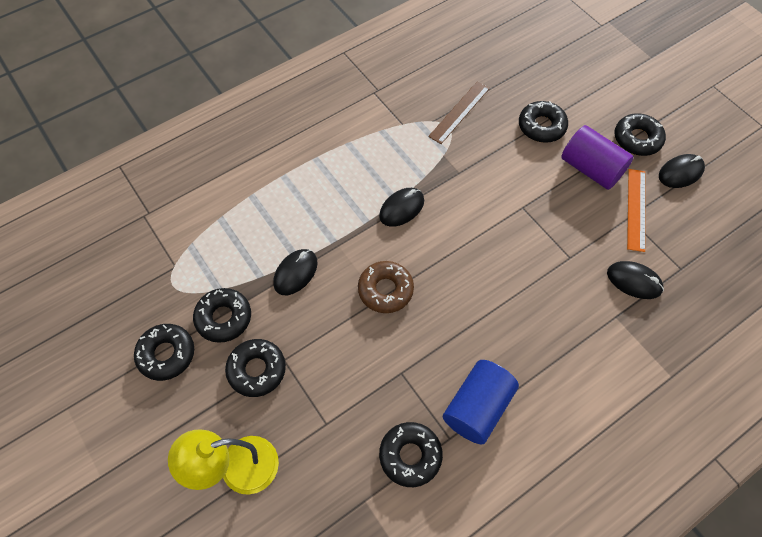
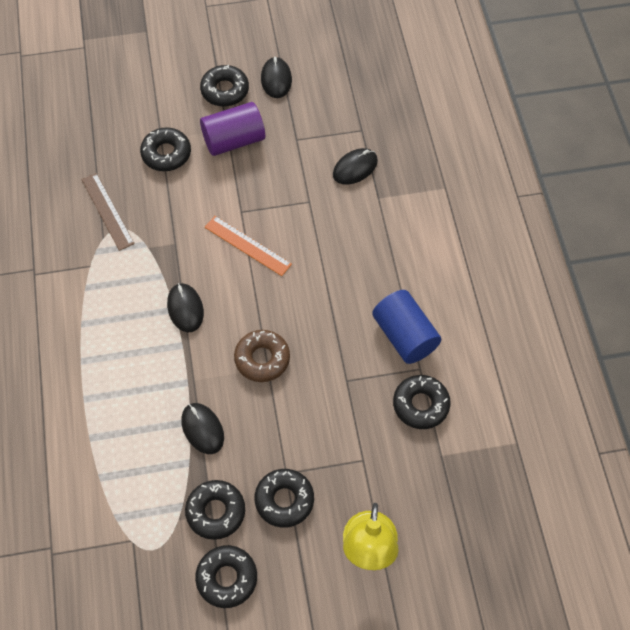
camera: 65 degrees left, 0 degrees up
(636, 209) = (292, 130): orange ruler -> orange ruler (247, 245)

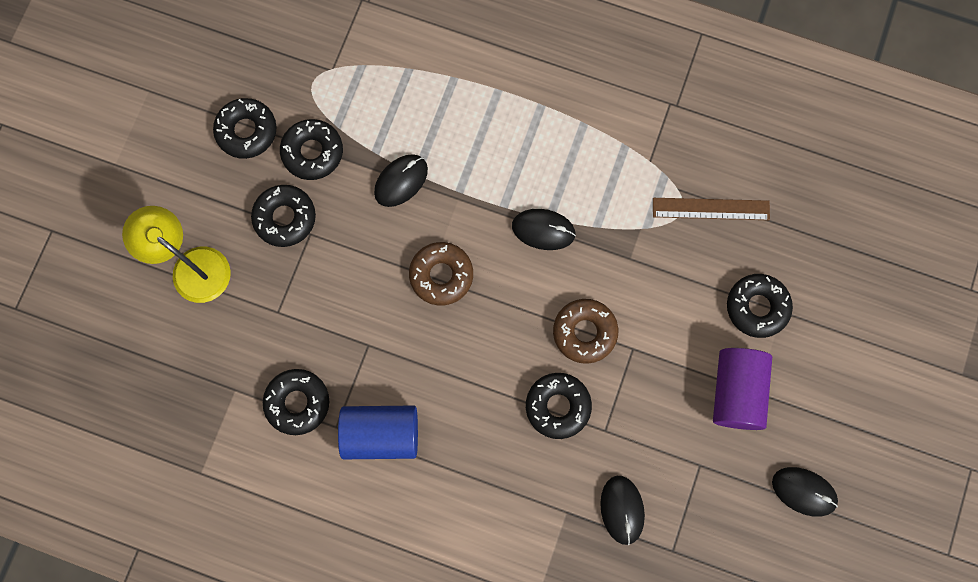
camera: 120 degrees right, 15 degrees up
(202, 429) = (401, 181): black mouse -> black mouse turned 45 degrees counterclockwise
(225, 90) = (817, 420): black donut -> black donut (558, 406)
(247, 245) = (584, 332): orange ruler -> brown donut

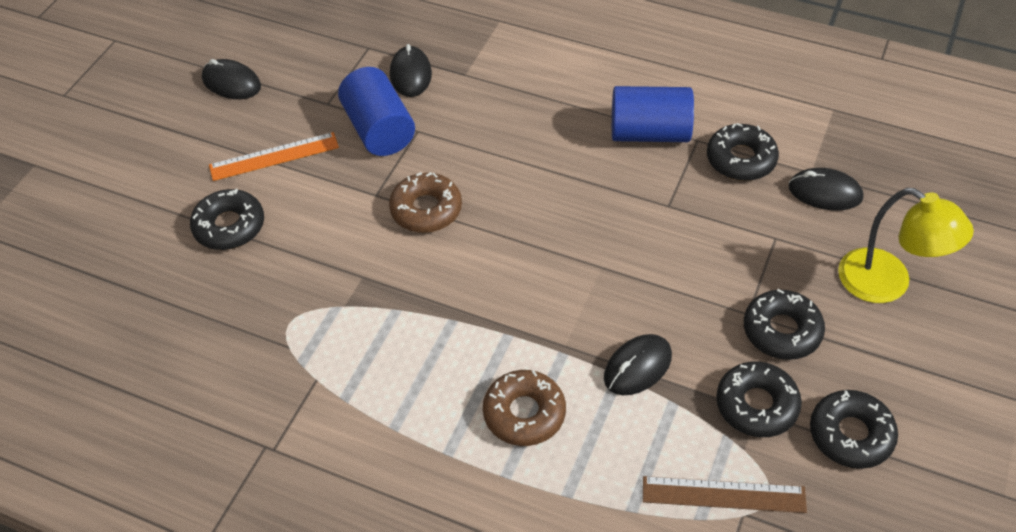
camera: 175 degrees left, 25 degrees down
(441, 275) = (586, 266): brown donut -> brown donut (524, 413)
(543, 230) = (461, 308): black mouse -> black mouse (825, 192)
(558, 406) = (463, 150): black donut -> none
(642, 430) = (379, 129): none -> blue cylinder
(711, 209) = (253, 323): brown ruler -> brown ruler (723, 494)
(736, 392) = (274, 156): purple cylinder -> orange ruler

